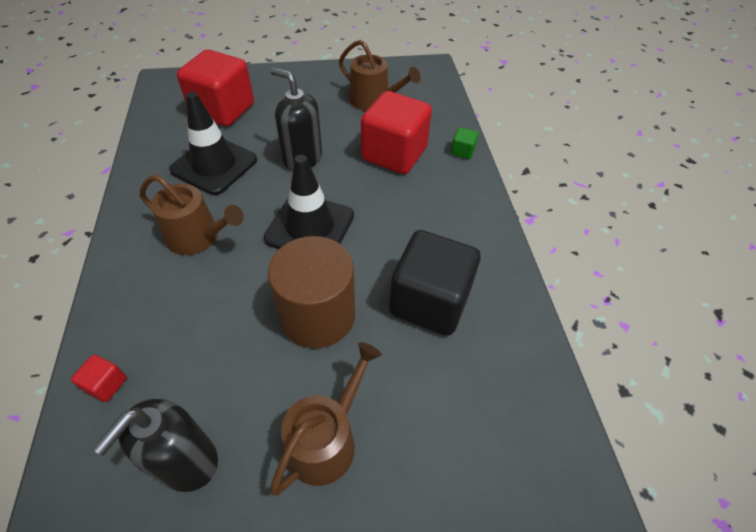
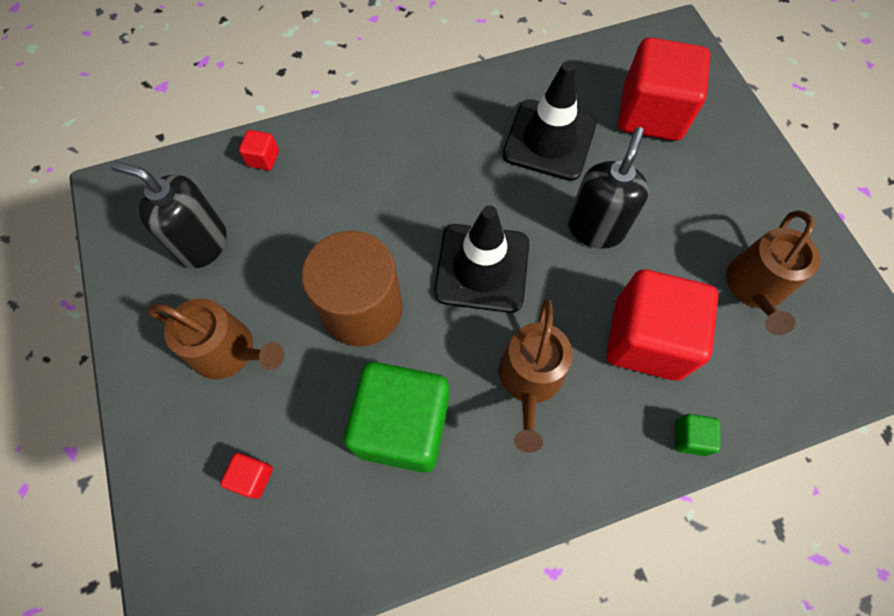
camera: 80 degrees right, 15 degrees up
(198, 237) = (438, 164): brown watering can -> brown watering can (529, 380)
(429, 302) = (402, 426): black cube -> green cube
(458, 427) = (252, 477): none -> red cube

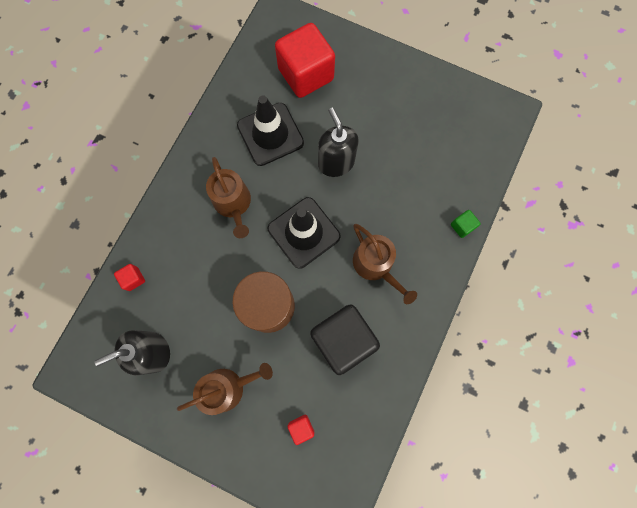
camera: 45 degrees left, 10 degrees up
(402, 426) = (342, 340): green cube -> black cube
(646, 339) = (407, 198): red cube -> none
(755, 288) = (430, 129): brown watering can -> brown watering can (233, 204)

